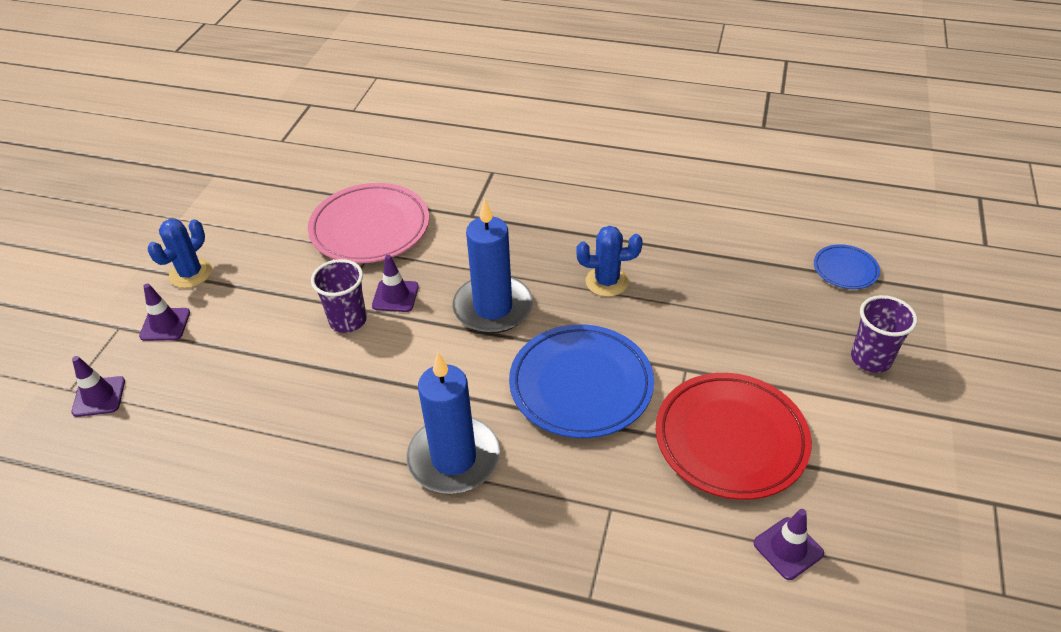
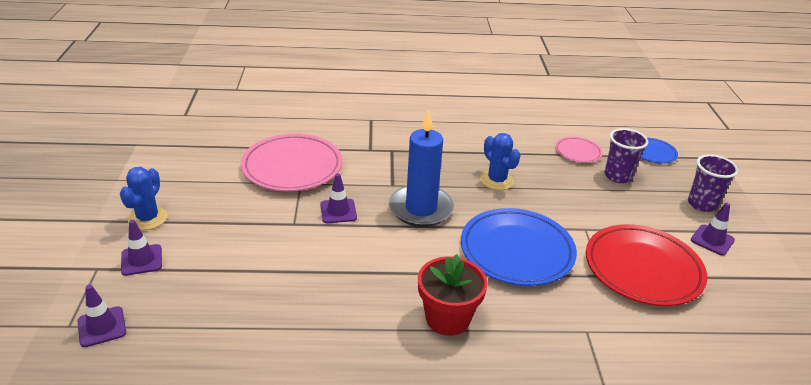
camera: 20 degrees left, 10 degrees down
(348, 320) = (307, 234): purple cup -> purple cup (618, 176)
(454, 458) = (447, 318): blue candle -> red flower pot
(607, 282) = (497, 180): blue cactus -> blue cactus turned 75 degrees clockwise
(738, 254) = (578, 152): none -> pink plate
(788, 548) = (723, 333): purple traffic cone -> purple traffic cone (712, 240)

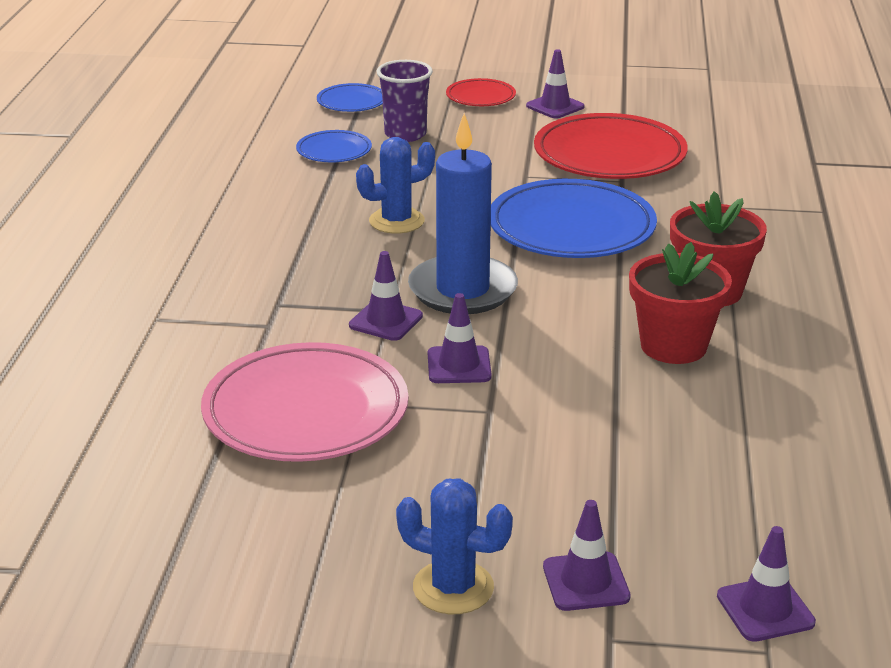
camera: 80 degrees left, 5 degrees down
(370, 297) = (673, 346): none -> red flower pot
(381, 184) = (386, 321): none -> purple traffic cone
(578, 152) = (334, 151): pink plate -> blue plate
(702, 204) = (480, 97): purple cup -> red plate

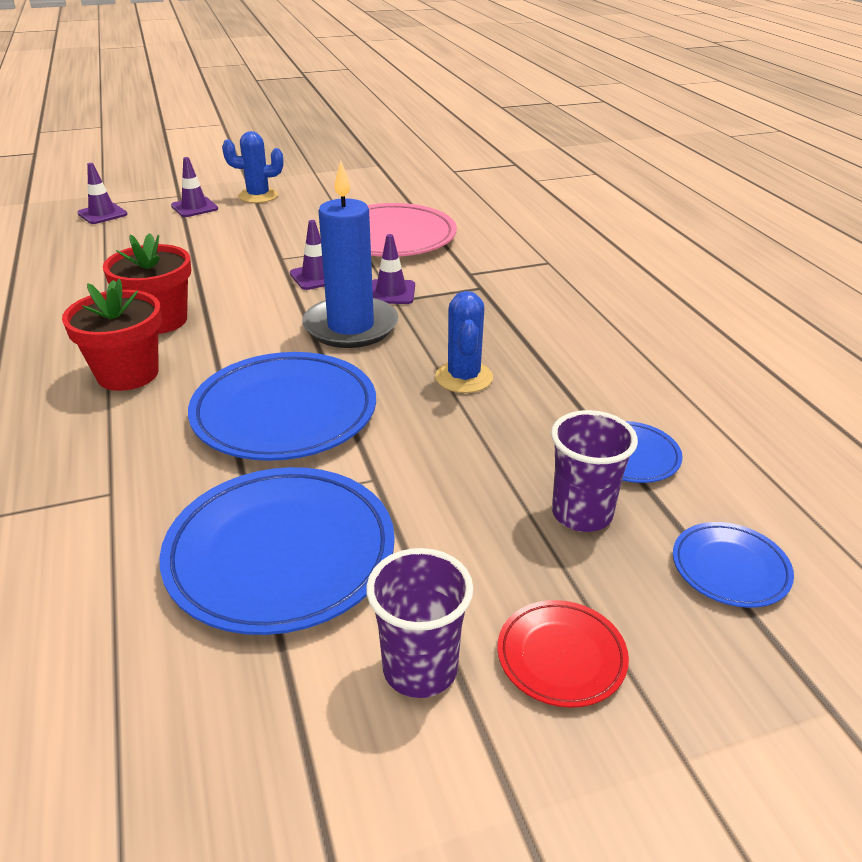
camera: 155 degrees right, 5 degrees up
(396, 221) = (464, 377): blue cactus -> blue cactus turned 45 degrees counterclockwise
(555, 106) = (420, 669): purple traffic cone -> purple cup
(609, 155) = (281, 554): red plate -> blue plate

